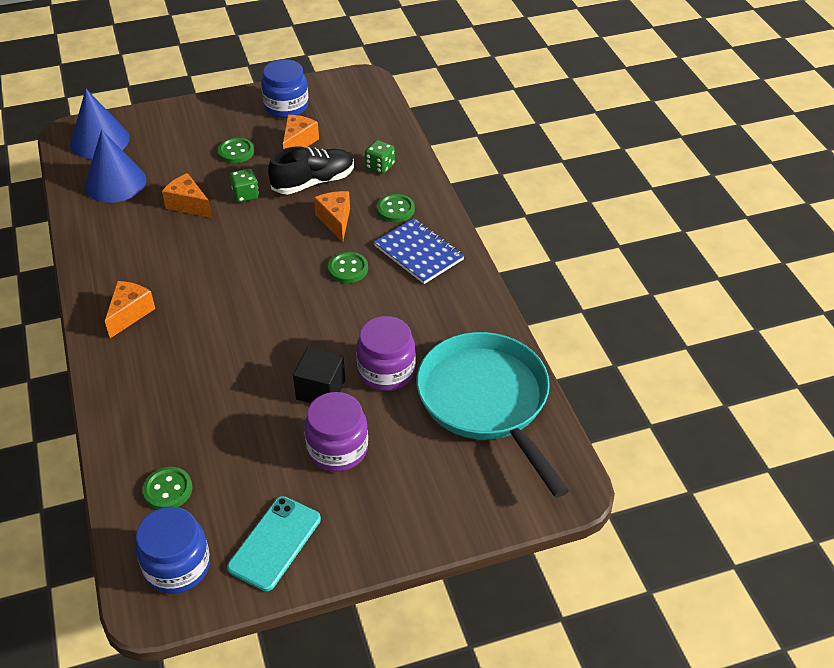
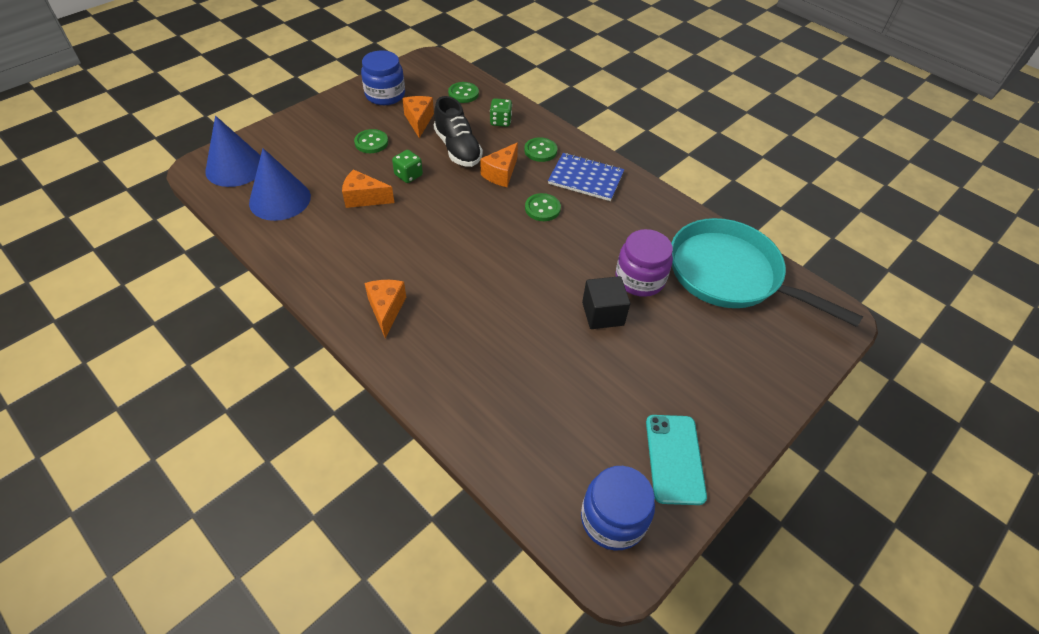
camera: 30 degrees left, 5 degrees up
(168, 490) = (548, 453): green button -> green button (463, 94)
(313, 182) = (457, 149): black shoe -> black shoe turned 120 degrees clockwise
(335, 221) = (501, 174): orange cheese -> orange cheese turned 105 degrees counterclockwise
(337, 449) = (656, 357): purple jar -> none

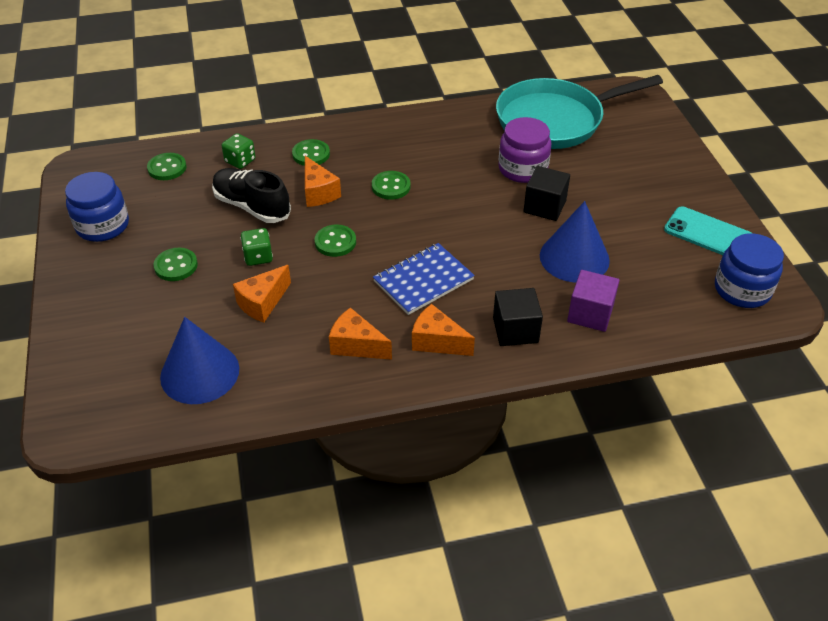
camera: 55 degrees left, 5 degrees down
(235, 167) = (101, 396): blue cone -> blue cone (574, 257)
(419, 121) = (178, 217): orange cheese -> orange cheese (356, 345)
(432, 354) = (515, 330): none -> black cube
(454, 206) = (335, 242): none -> green button
(457, 149) = (252, 206): black shoe -> black shoe turned 150 degrees counterclockwise
(488, 400) = (590, 314): none -> purple cube
(585, 178) = (376, 144): blue notebook -> blue notebook (423, 280)

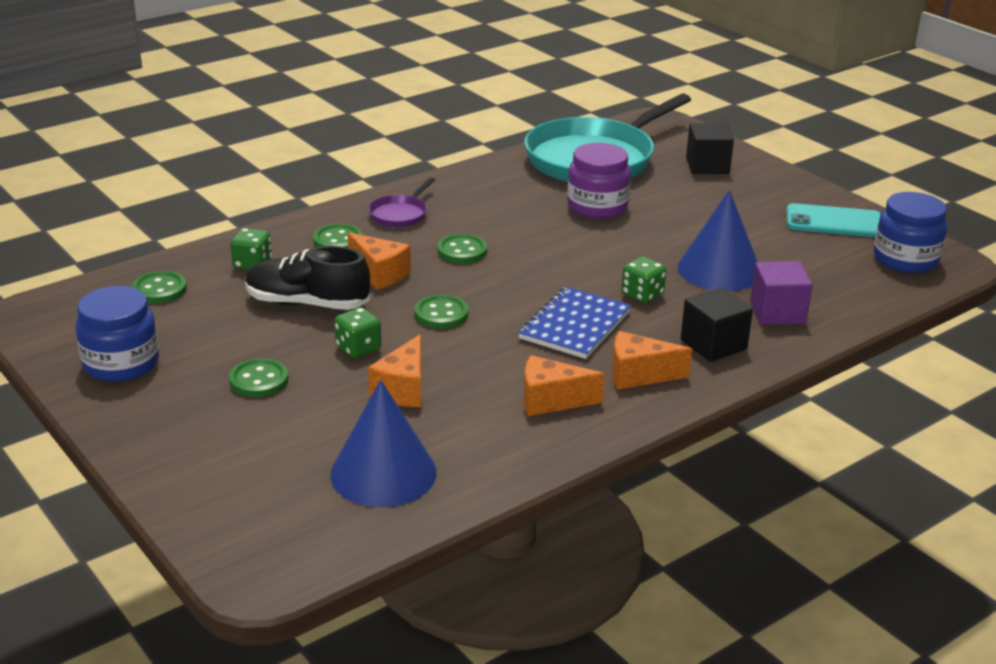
camera: 25 degrees left, 15 degrees down
(371, 140) = (400, 214): none -> purple pan
(495, 265) = (642, 294): none -> green dice
(544, 206) = (649, 234): black cube -> black cube (707, 166)

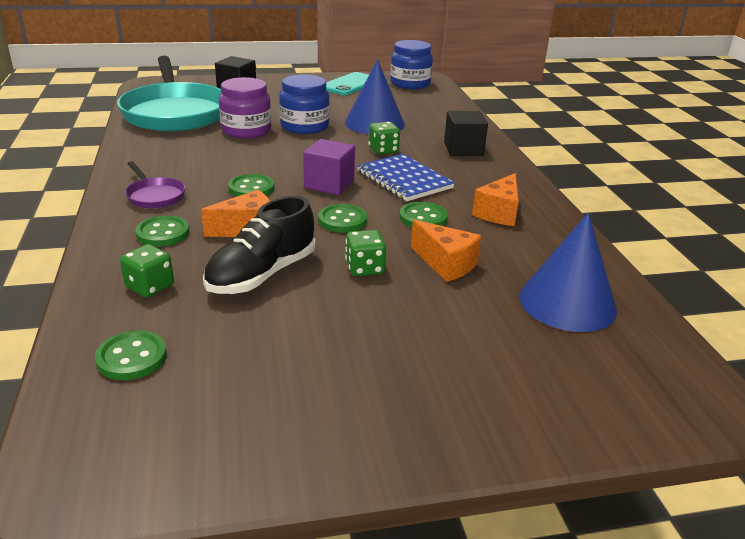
camera: 65 degrees left, 0 degrees up
(121, 363) = (273, 420): blue jar -> blue jar (304, 126)
(259, 380) = (380, 332): green button -> green button (423, 218)
(638, 375) = (484, 178): orange cheese -> none
(777, 312) = (440, 124): purple cube -> purple cube (329, 184)

